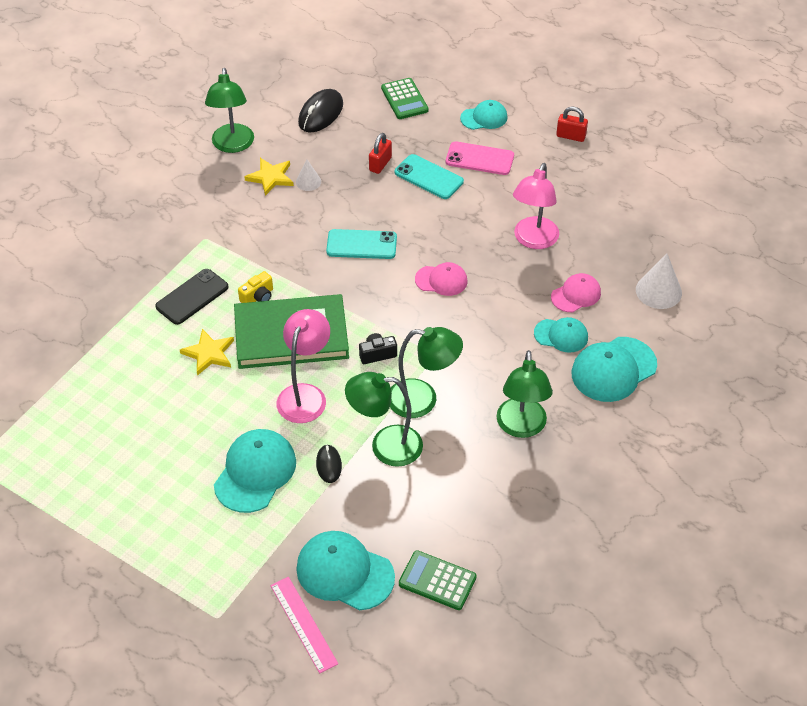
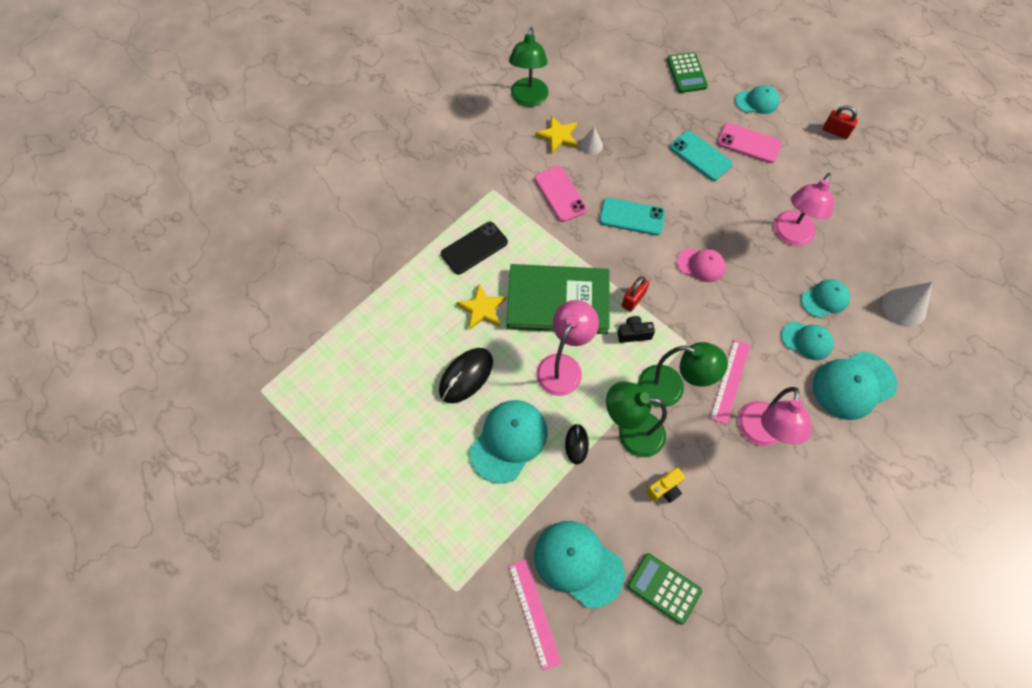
camera: 10 degrees right, 15 degrees up
(258, 297) = (533, 257): yellow camera -> yellow camera (665, 489)
(280, 233) = (560, 194): none -> pink phone
(321, 114) = (610, 78): black mouse -> black mouse (466, 376)
(380, 164) = (658, 136): red padlock -> red padlock (633, 299)
(485, 383) = (730, 381): none -> pink ruler
(521, 427) = (760, 433): green lamp -> pink lamp
(576, 295) = (825, 299): pink cap -> turquoise cap

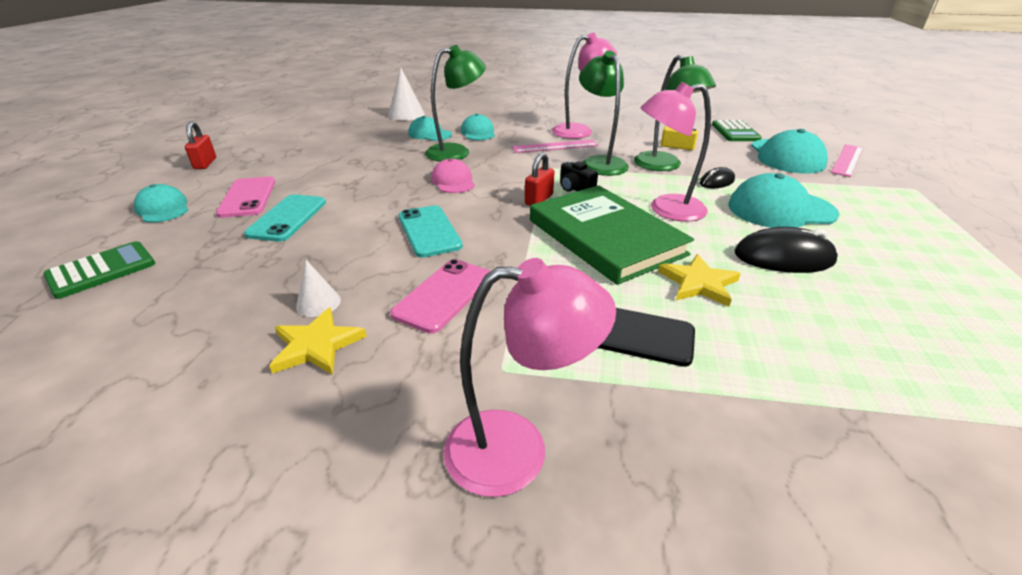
camera: 125 degrees left, 30 degrees down
(528, 99) = (220, 434): green lamp -> green lamp (456, 152)
(633, 299) = (539, 199): red padlock -> red padlock turned 60 degrees counterclockwise
(790, 235) = (372, 156): pink lamp -> pink lamp (518, 450)
(853, 385) = (495, 116): turquoise cap -> none

